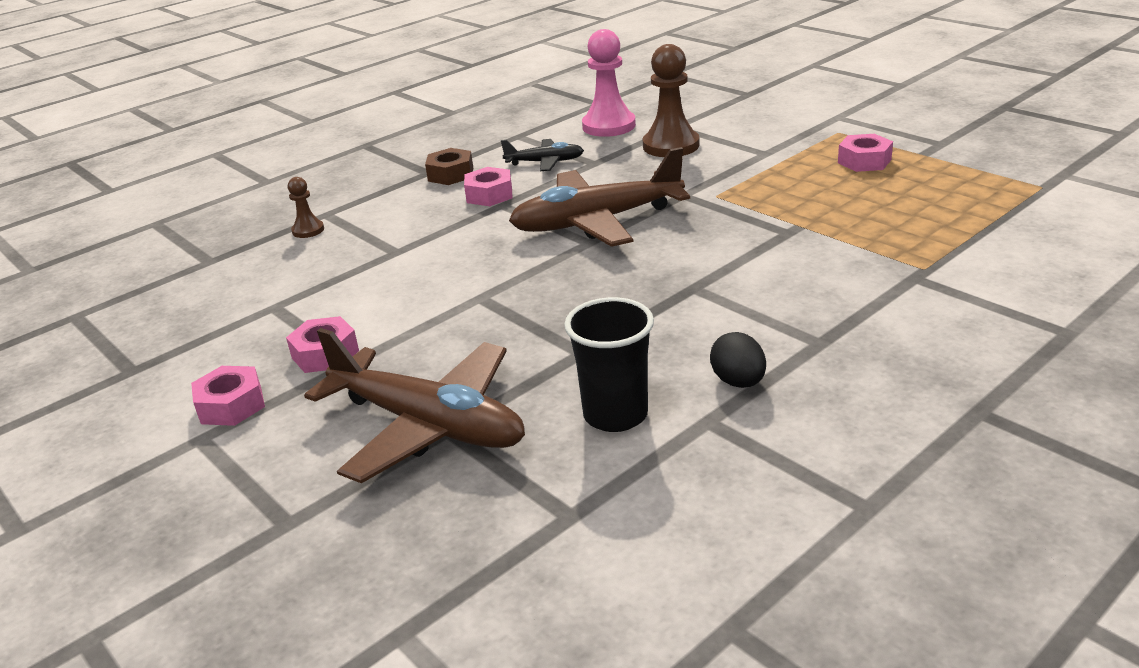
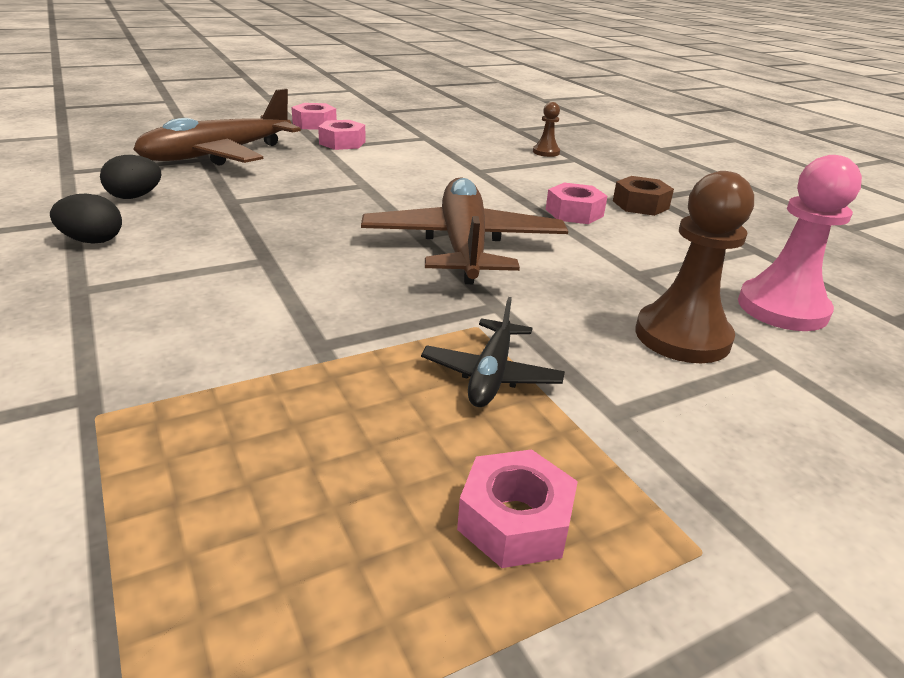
camera: 100 degrees right, 0 degrees up
(545, 162) = (654, 249): black plane -> black plane (491, 375)
(615, 415) = (135, 197): black cup -> black egg

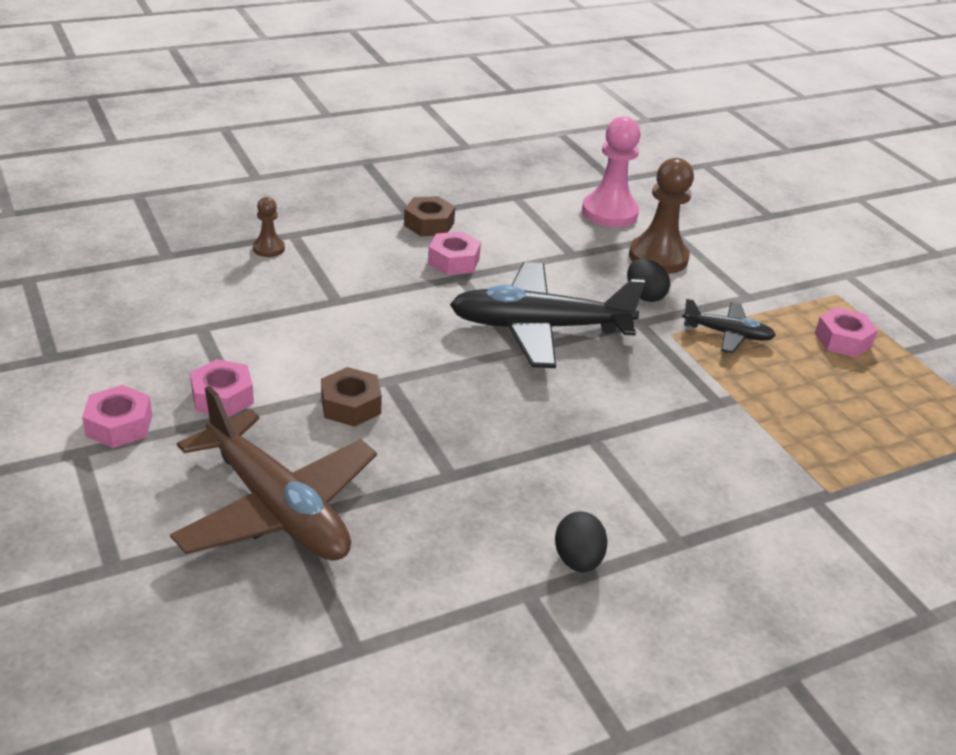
camera: 90 degrees left, 5 degrees up
(135, 197) = (447, 556): black egg -> black egg (644, 296)
(330, 173) = (350, 405): none -> brown nut
(463, 246) = (539, 328): brown plane -> black plane

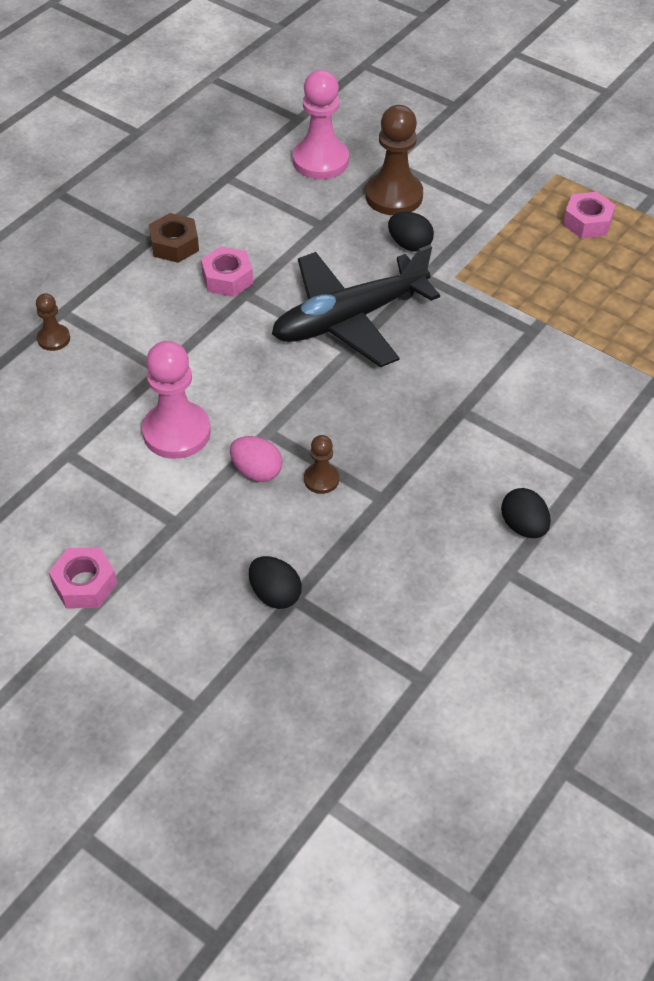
camera: 25 degrees left, 15 degrees up
(222, 397) = (146, 514): pink nut -> none
(277, 508) = (275, 594): brown plane -> black egg
(307, 349) = (176, 432): none -> pink pawn
(350, 405) = (256, 471): brown nut -> pink egg
(405, 436) = (321, 479): none -> brown pawn
(727, 334) = (498, 256): black plane -> none

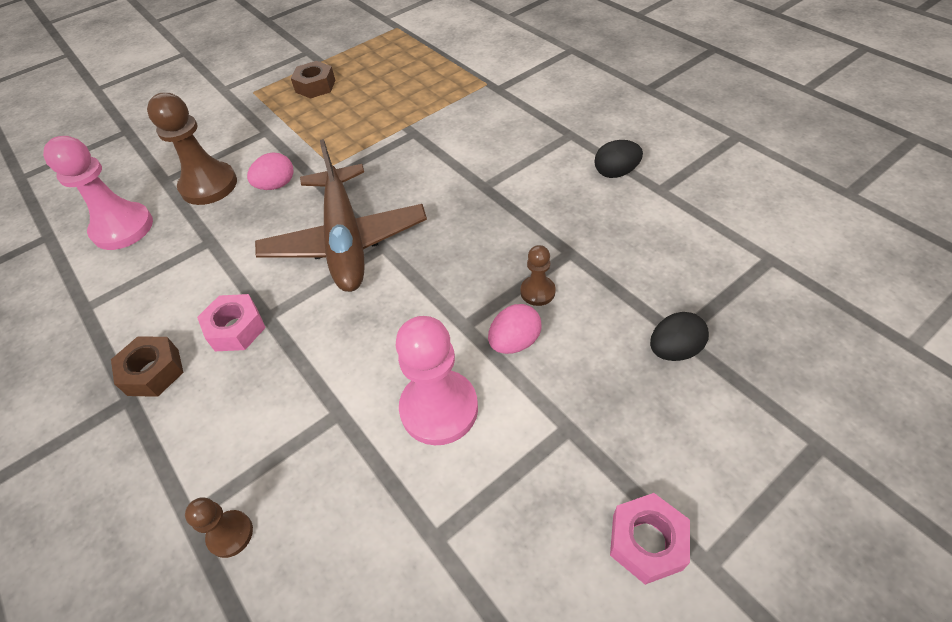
camera: 70 degrees left, 0 degrees up
(349, 319) = (345, 240): black plane -> brown plane
(409, 245) = (276, 185): black egg -> pink egg
(587, 222) = (315, 86): pink nut -> brown nut

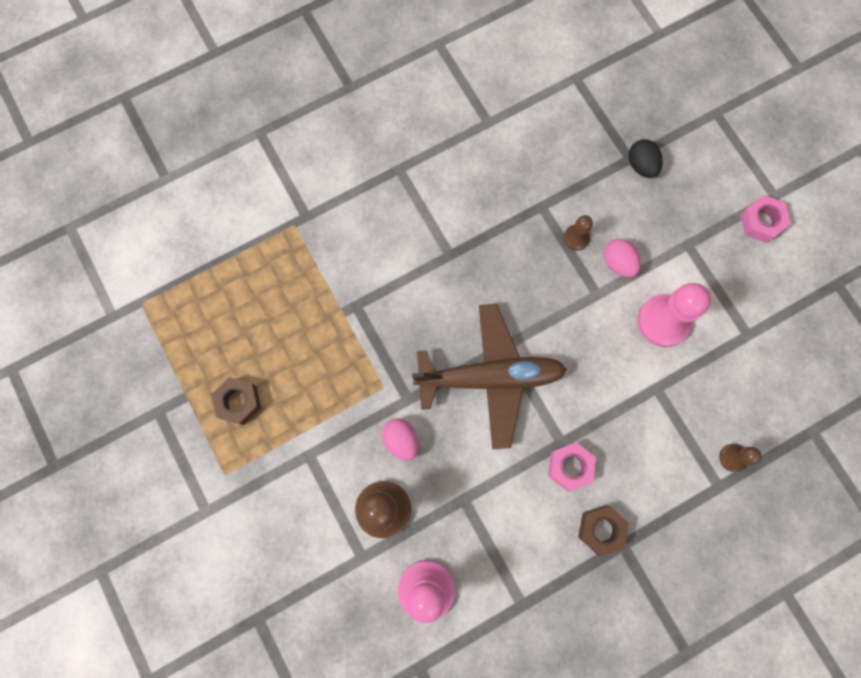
camera: 85 degrees left, 25 degrees up
(615, 173) = (460, 148): black egg -> none

